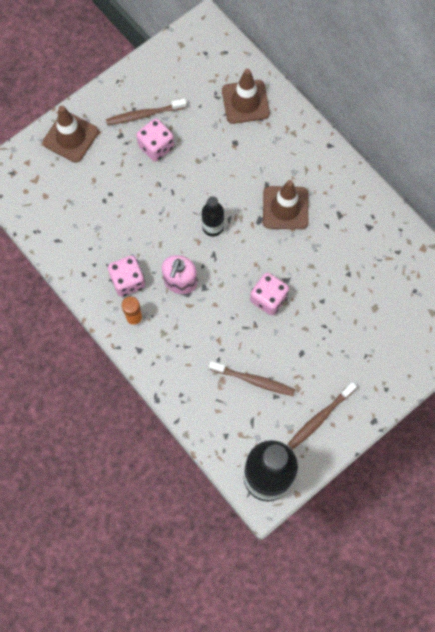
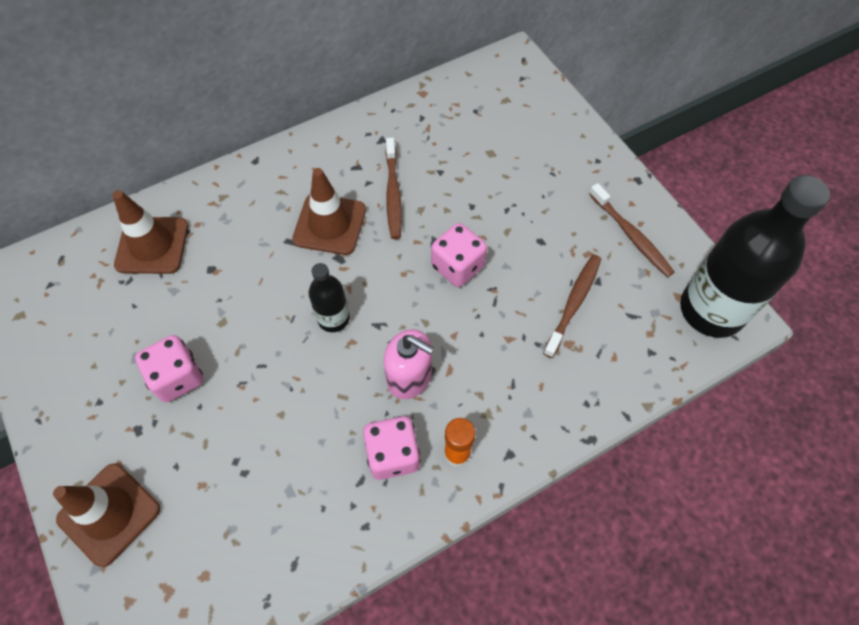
camera: 80 degrees left, 10 degrees down
(144, 115) = (116, 387): brown toothbrush -> brown toothbrush (393, 194)

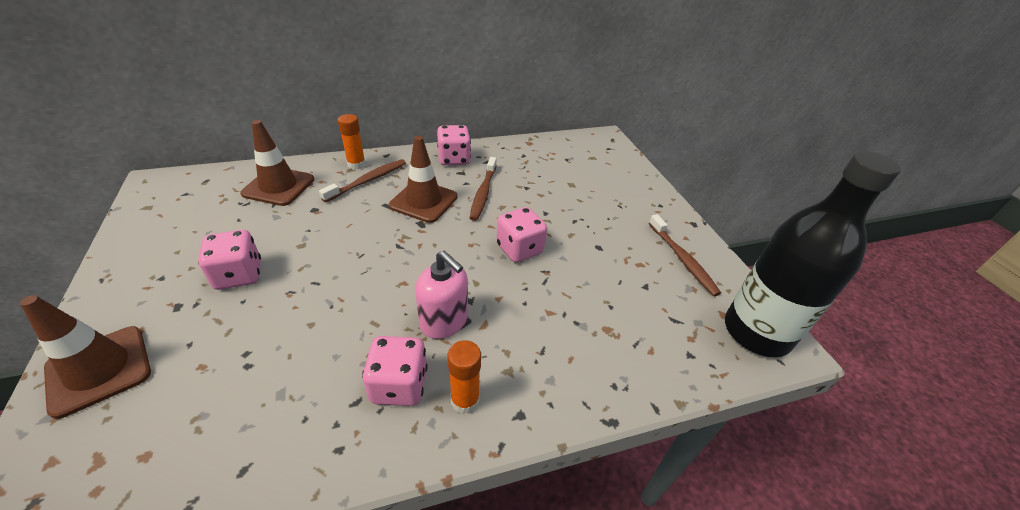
camera: 10 degrees right, 20 degrees down
(226, 186) = (356, 164): none -> orange glue stick
(333, 318) = (396, 262): black bottle -> none
(340, 146) = (454, 159): none -> pink dice
(573, 303) = (619, 298): brown toothbrush -> brown toothbrush (368, 181)

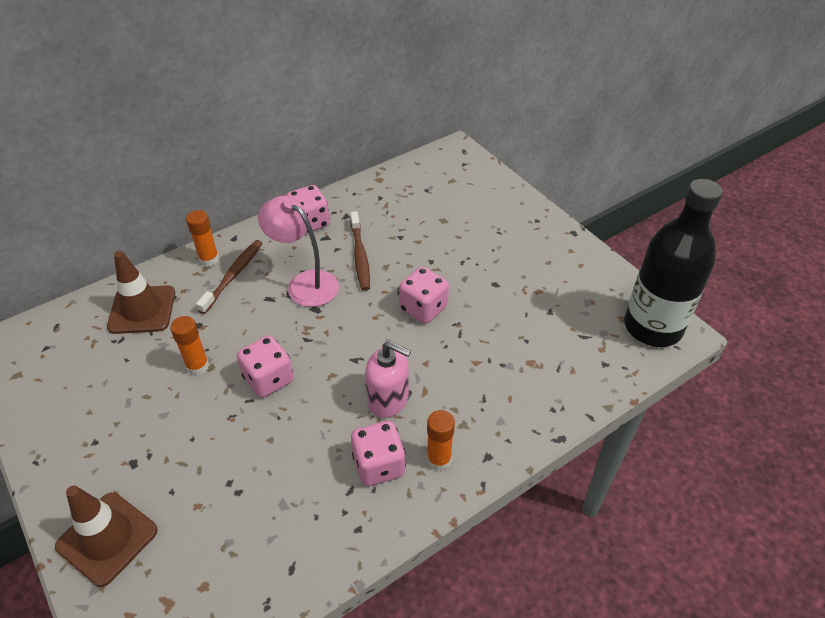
camera: 15 degrees left, 5 degrees up
(239, 275) = (170, 415): pink dice -> pink dice (268, 379)
(291, 241) = (197, 366): none -> orange glue stick
(423, 201) = (305, 283): brown traffic cone -> pink lamp
(682, 259) = (574, 274): brown toothbrush -> none

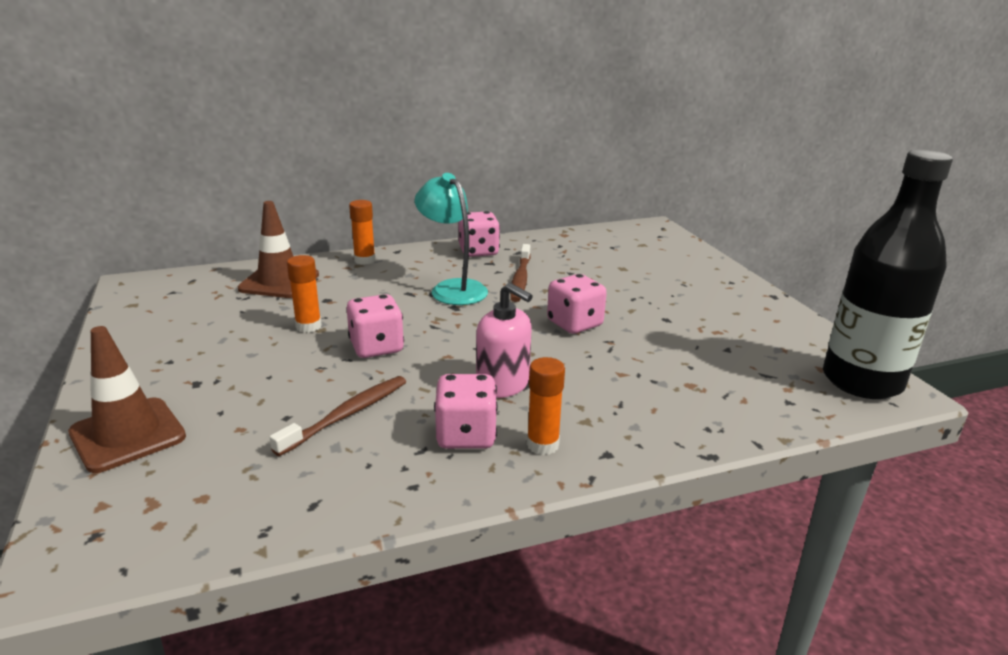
camera: 15 degrees right, 20 degrees down
(233, 275) = (382, 273): brown toothbrush -> brown toothbrush (347, 415)
(305, 283) = (452, 288): pink lamp -> turquoise lamp

